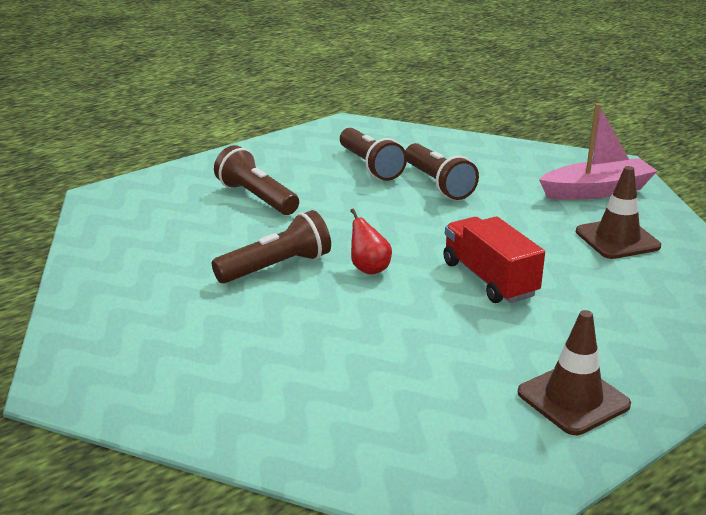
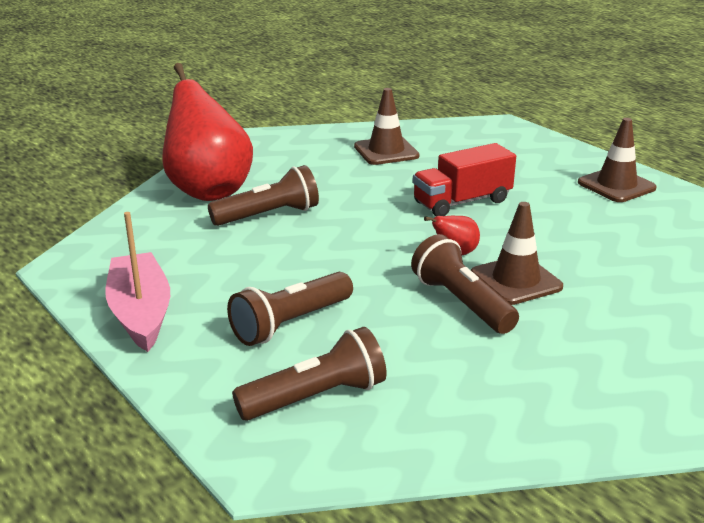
camera: 90 degrees left, 0 degrees up
(314, 297) = (516, 280): none -> brown traffic cone
(370, 166) = (212, 251): brown flashlight -> brown flashlight (316, 397)
(483, 158) = (208, 191): none -> red pear
(596, 191) = (295, 150): pink boat -> pink boat (140, 312)

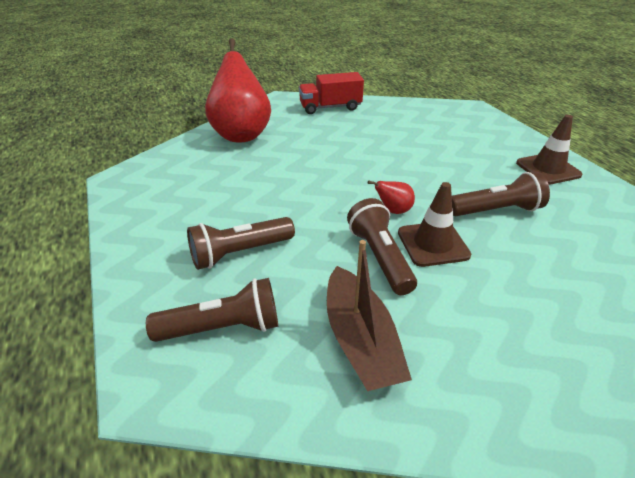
camera: 15 degrees right, 10 degrees up
(140, 312) = (142, 224): pink boat -> none
(269, 215) = (271, 159): brown flashlight -> brown flashlight (496, 210)
(386, 151) = (378, 119): brown traffic cone -> none
(462, 202) = (417, 167): red truck -> red truck (330, 107)
(477, 382) = (360, 341): none -> brown boat

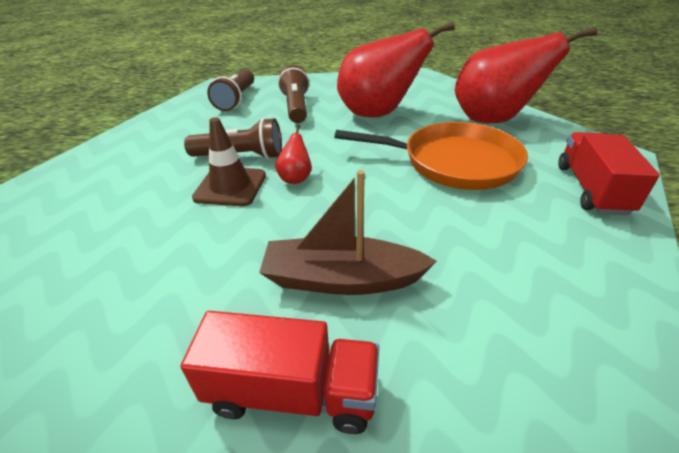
camera: 110 degrees right, 0 degrees up
(244, 190) = (378, 114): none -> red pear
(323, 146) = (454, 162): none -> orange pan
(360, 341) = (180, 134): brown boat -> brown boat (341, 279)
(496, 210) = (239, 253): brown flashlight -> none
(548, 169) = (292, 392): brown traffic cone -> red truck

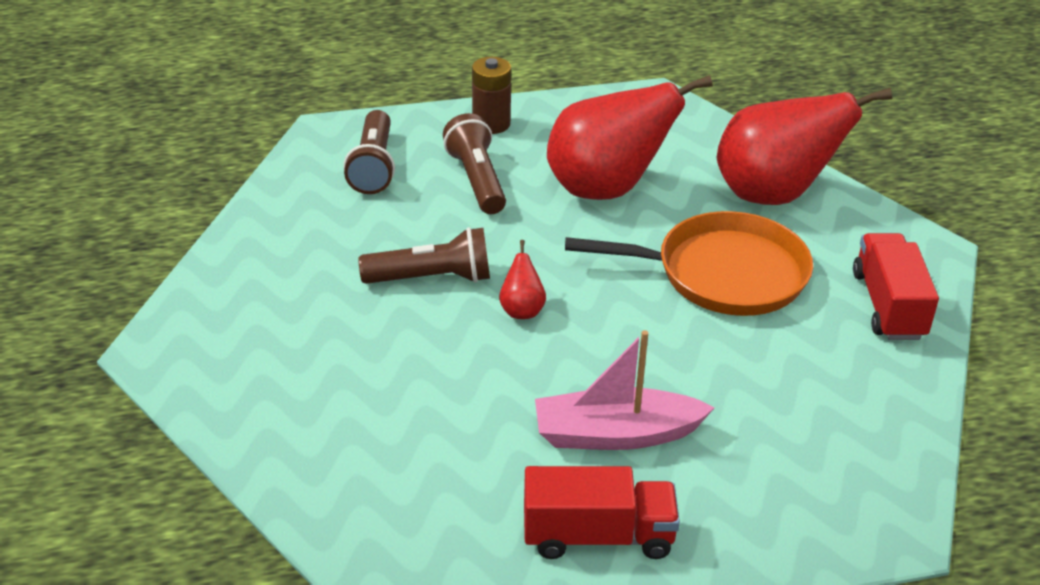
camera: 10 degrees left, 0 degrees up
(230, 187) = (440, 328): brown traffic cone -> none
(316, 83) = (491, 124): none -> brown battery
(341, 279) = (615, 434): brown boat -> pink boat

